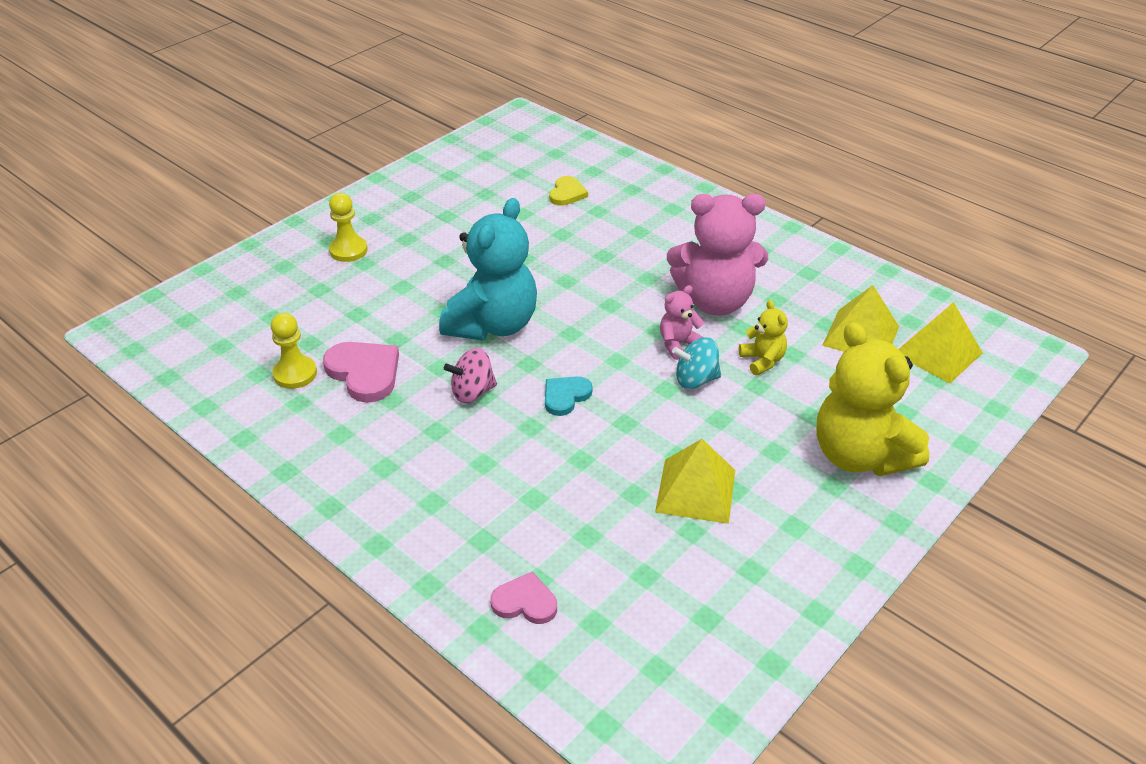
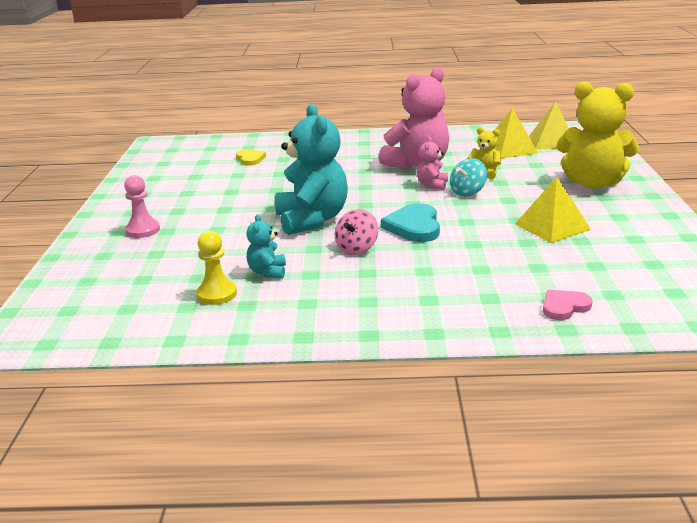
camera: 40 degrees left, 15 degrees down
(348, 250) = (143, 230): yellow pawn -> pink pawn
(364, 373) = (267, 272): pink heart -> turquoise teddy bear
(565, 396) = (414, 226): turquoise heart -> turquoise heart, size x1.60

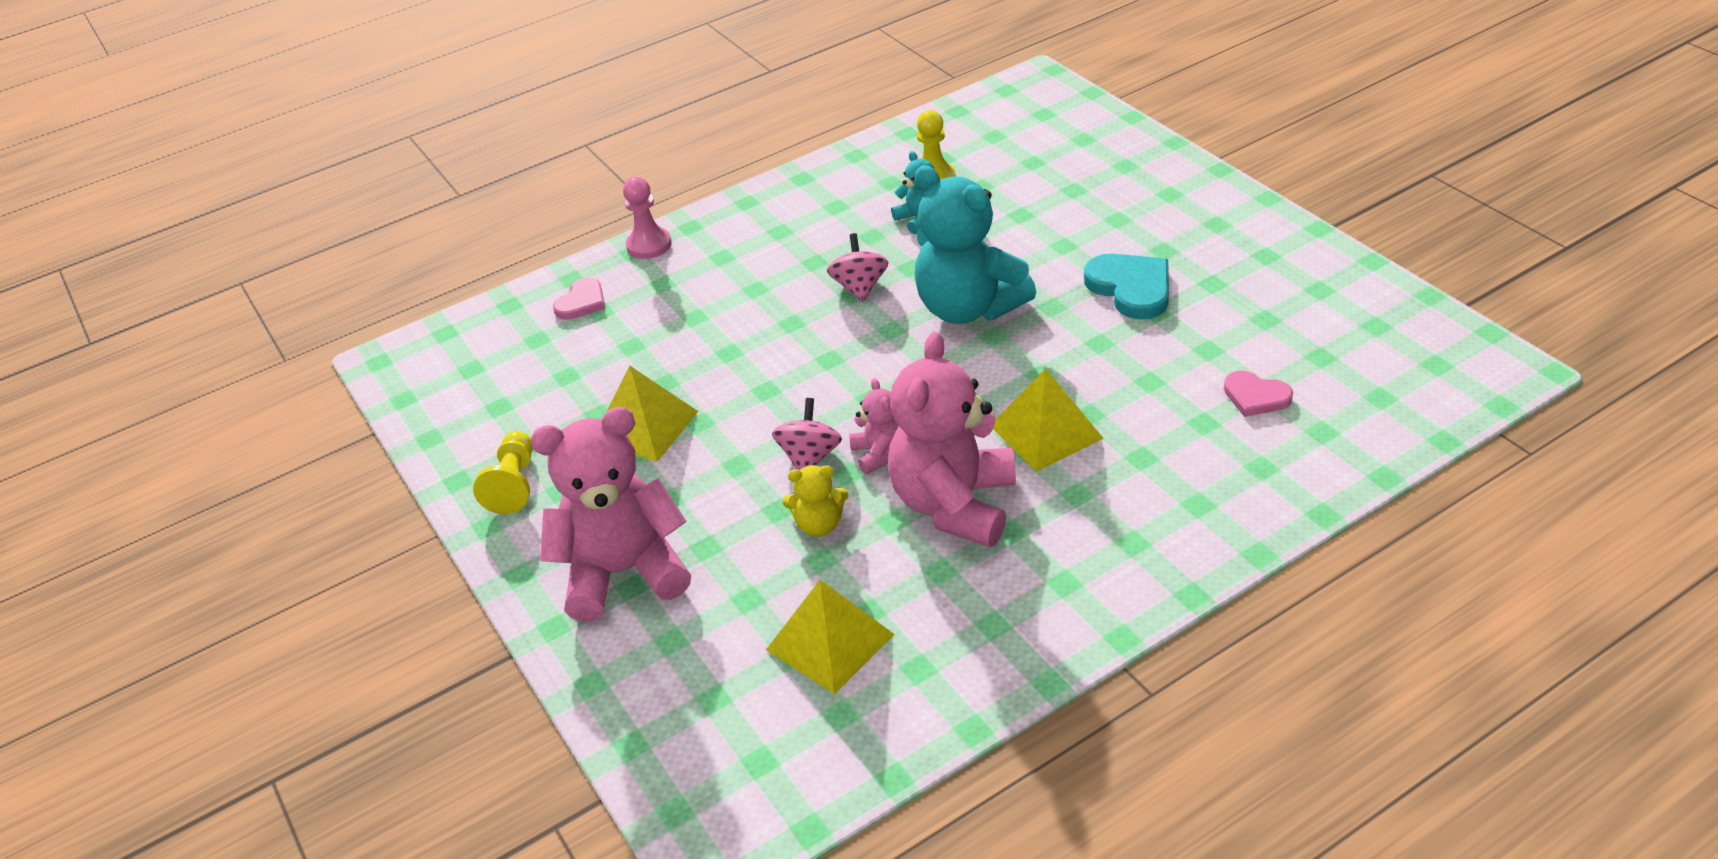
camera: 150 degrees right, 15 degrees up
(143, 230) = (1146, 207): pink pawn -> pink pawn (649, 245)
(250, 159) = (1255, 396): yellow heart -> pink heart
(414, 226) = (825, 351): turquoise heart -> turquoise heart (1131, 288)
(467, 192) = (809, 457): turquoise spinning top -> pink spinning top
(552, 141) = (761, 720): yellow pyramid -> yellow pyramid (1046, 432)
(593, 183) = (624, 572): yellow teddy bear -> pink teddy bear
(648, 225) = (514, 484): none -> yellow pawn

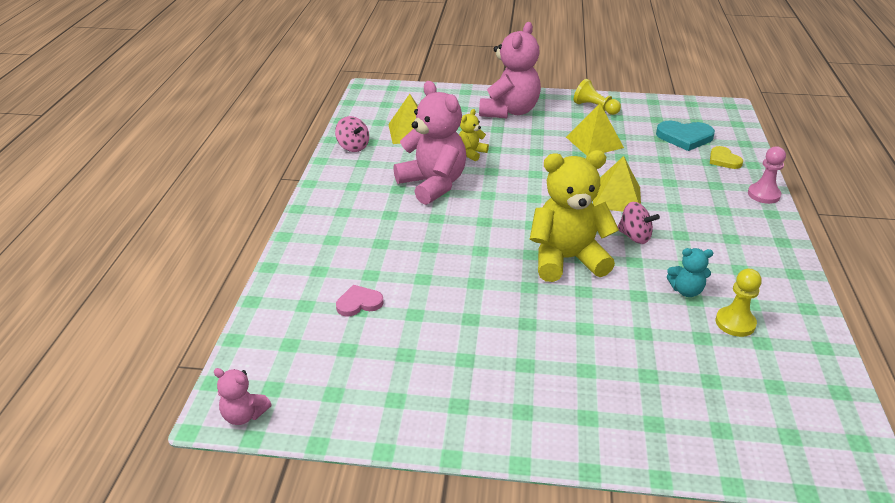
camera: 125 degrees right, 5 degrees down
(582, 302) = (723, 160): pink heart -> yellow heart
(809, 457) = (515, 167): pink spinning top -> pink spinning top (353, 147)
(879, 454) = (492, 183): pink teddy bear -> pink teddy bear (244, 415)
(968, 308) = (567, 259): turquoise teddy bear -> yellow teddy bear
(1046, 432) = (438, 228): yellow pyramid -> yellow pyramid (616, 197)
(1131, 288) = (505, 324): turquoise heart -> turquoise heart (684, 137)

